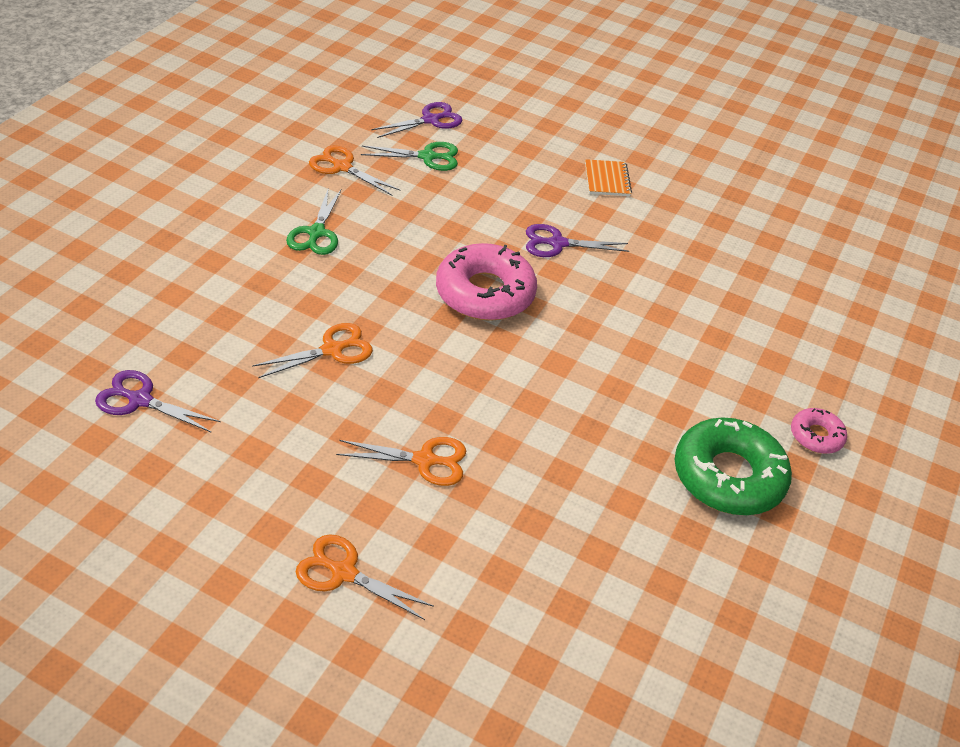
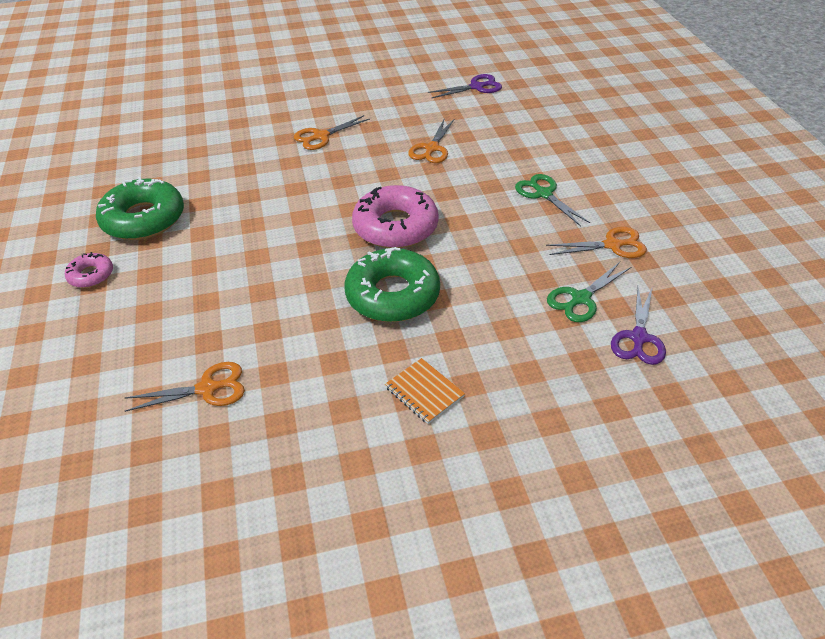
camera: 145 degrees right, 0 degrees up
(344, 573) = (306, 91): orange scissors -> orange scissors (207, 388)
(557, 243) = (392, 295): purple scissors -> green donut

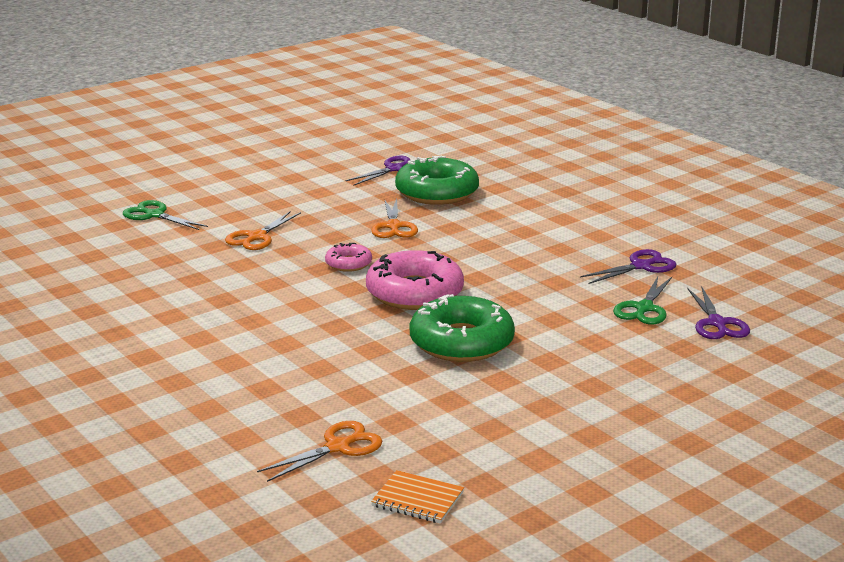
camera: 25 degrees left, 20 degrees down
(91, 275) = (104, 396): pink donut -> pink donut (348, 264)
(143, 219) = (115, 340): green donut -> green donut (437, 192)
(424, 392) = (557, 400): orange notebook -> orange notebook (417, 499)
(543, 194) = (543, 241): green scissors -> green scissors (154, 215)
(612, 245) = (641, 266): orange scissors -> purple scissors

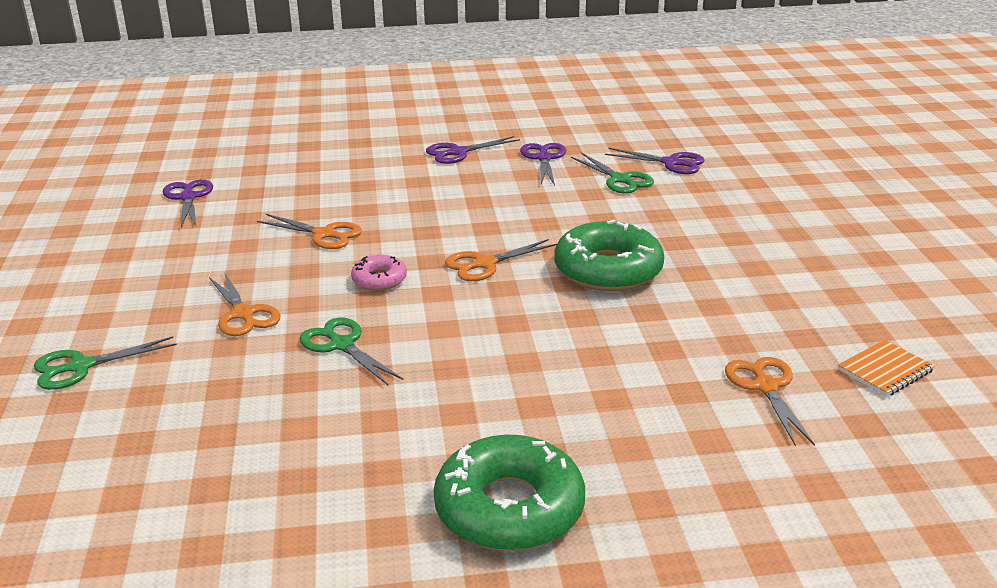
camera: 60 degrees left, 5 degrees up
(248, 278) = (341, 345): none -> green scissors
(414, 293) = (484, 264): pink donut -> orange scissors
(437, 192) = (277, 194): green donut -> green donut (509, 508)
(601, 230) = (458, 152): none -> purple scissors

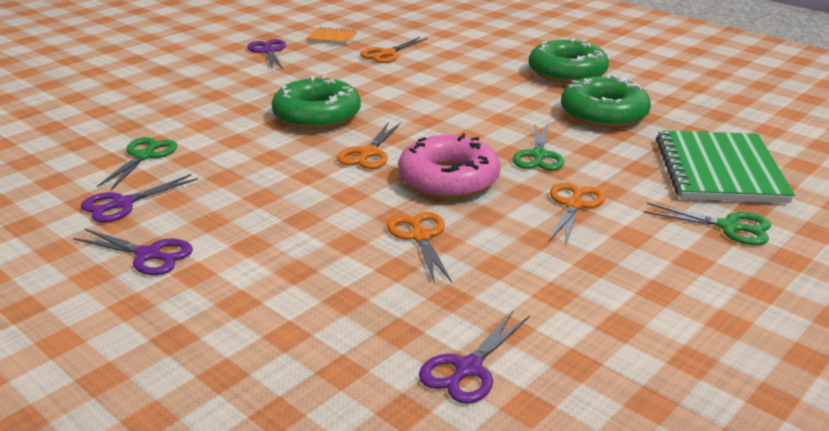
camera: 130 degrees left, 0 degrees up
(133, 434) = (719, 170): none -> green notebook
(353, 448) = (603, 114): none -> green donut
(379, 279) = (448, 179): pink donut -> pink donut, size x1.99
(484, 264) = (368, 153): orange scissors -> orange scissors turned 90 degrees clockwise
(671, 163) = (82, 147): purple scissors -> purple scissors (268, 51)

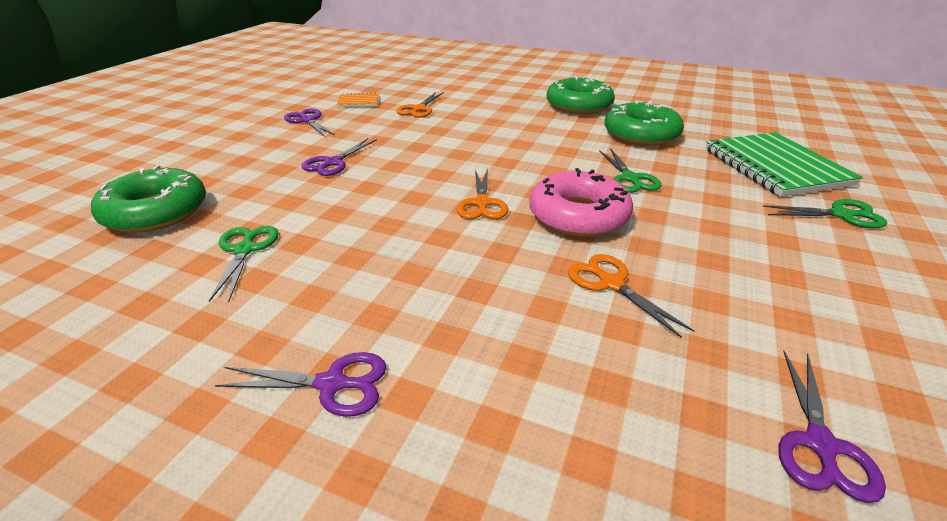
camera: 20 degrees left, 5 degrees up
(122, 204) = (254, 317): purple scissors -> purple scissors (333, 163)
(317, 115) = (401, 173): green donut -> green donut (156, 212)
(574, 205) = (706, 219): orange scissors -> none

